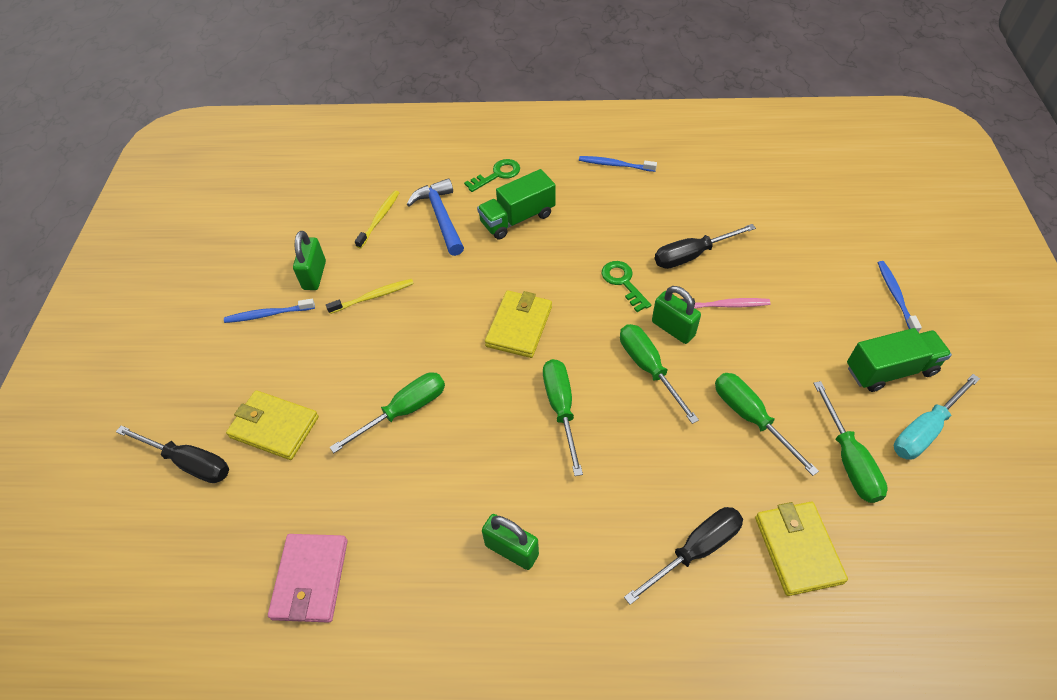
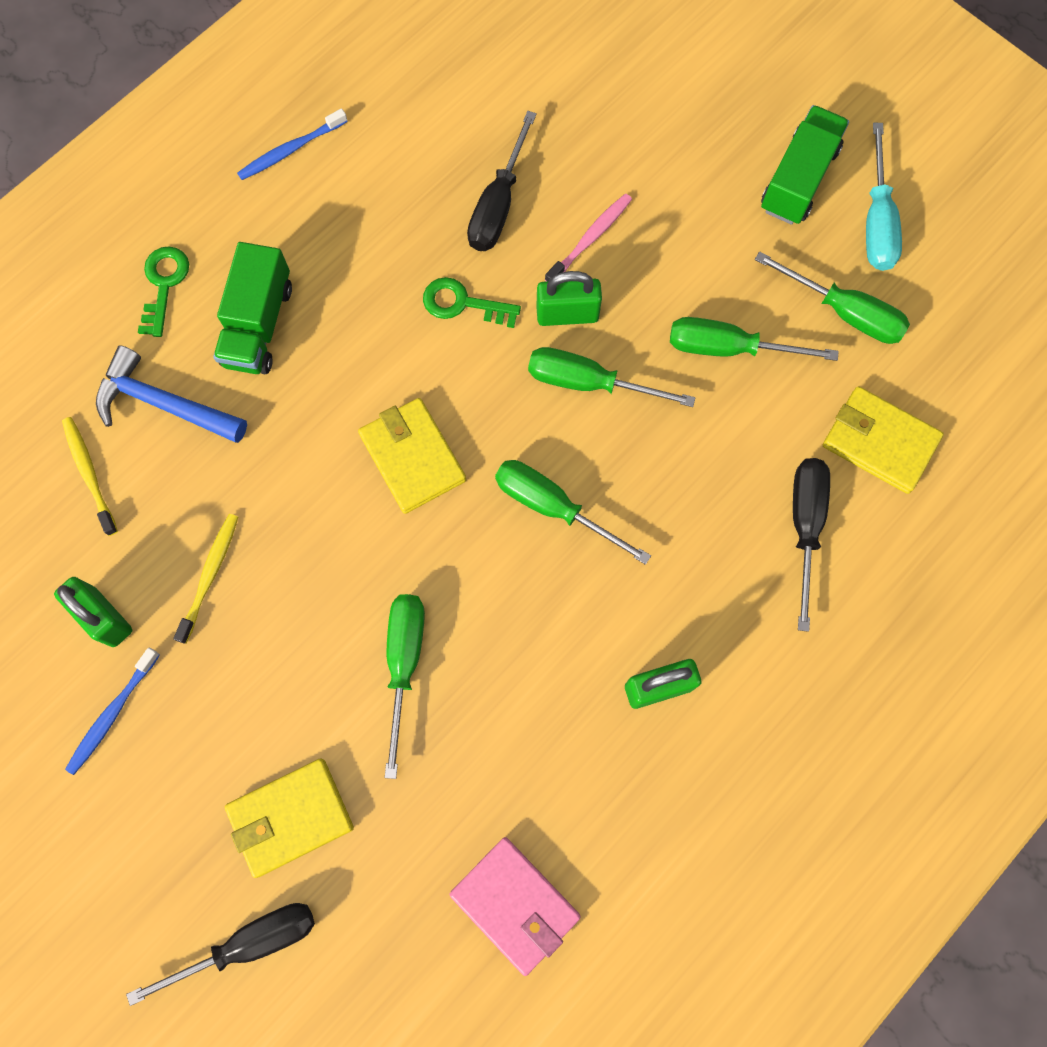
camera: 50 degrees left, 20 degrees up
(895, 295) = (732, 83): blue toothbrush -> none

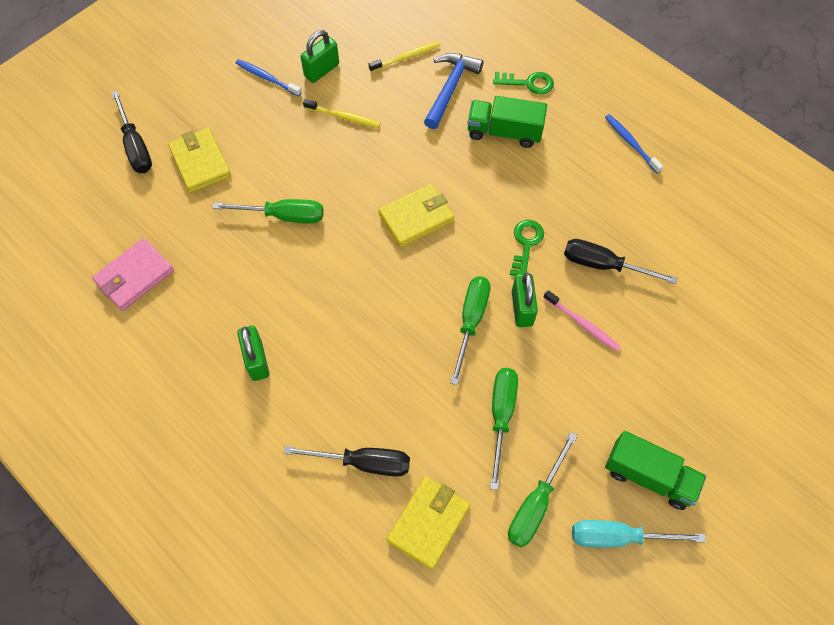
camera: 90 degrees right, 10 degrees down
(553, 507) = (381, 298): green screwdriver -> none

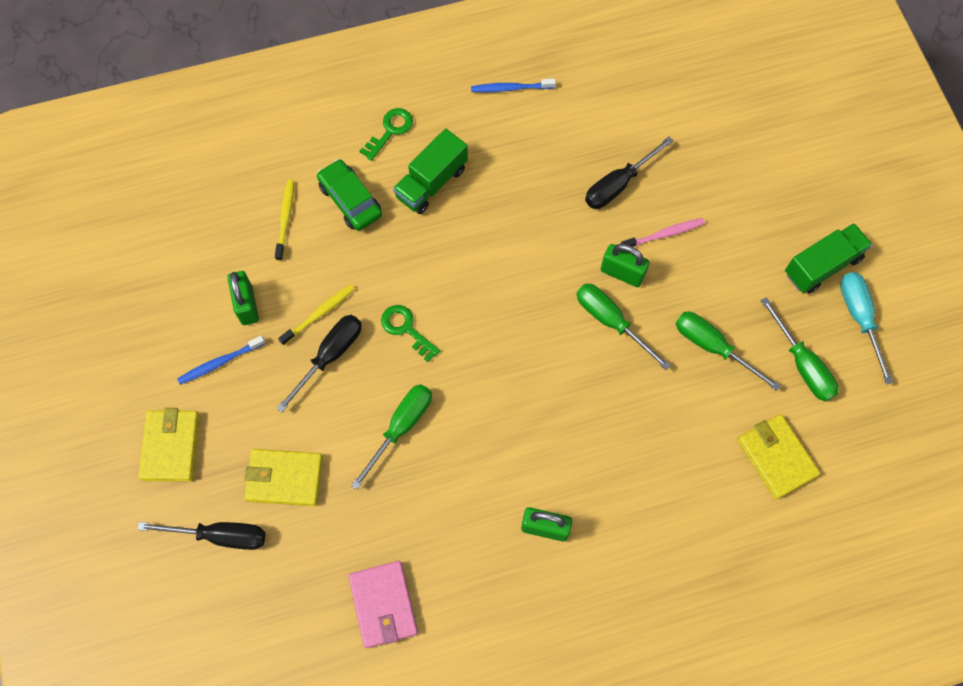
camera: 60 degrees left, 5 degrees up
(363, 462) = (695, 483): black screwdriver -> black screwdriver (330, 356)
(416, 217) = (476, 309): yellow wallet -> yellow wallet (171, 447)
(450, 88) = (350, 200): blue hammer -> green car
(526, 244) = (561, 233): green key -> green key (406, 329)
(618, 537) = (859, 318): turquoise screwdriver -> turquoise screwdriver turned 135 degrees clockwise

